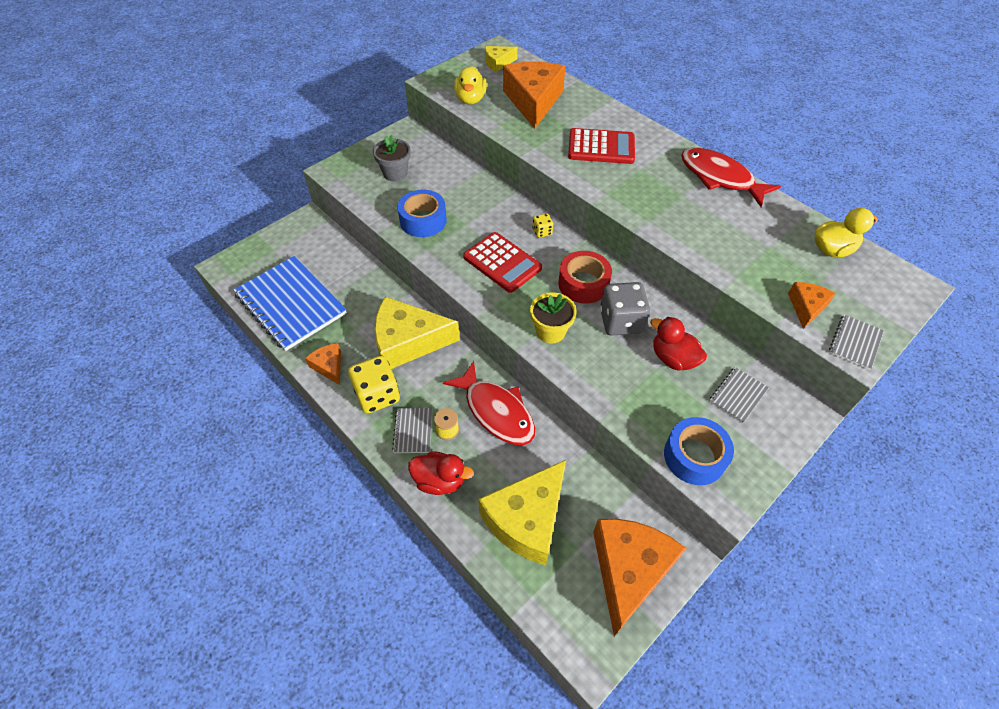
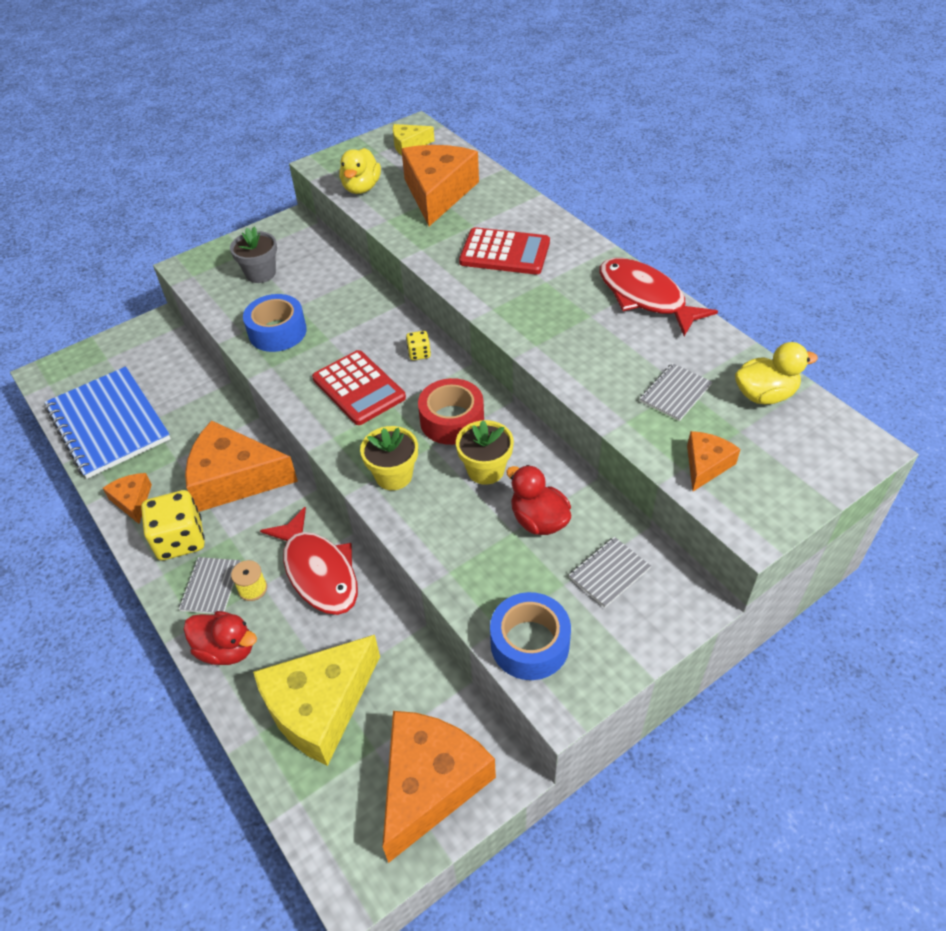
camera: 10 degrees right, 5 degrees down
(408, 342) = (234, 478): yellow cheese -> orange cheese
(621, 321) = (485, 470): grey dice -> yellow flower pot
(855, 343) = (756, 514): grey notebook -> grey notebook (675, 393)

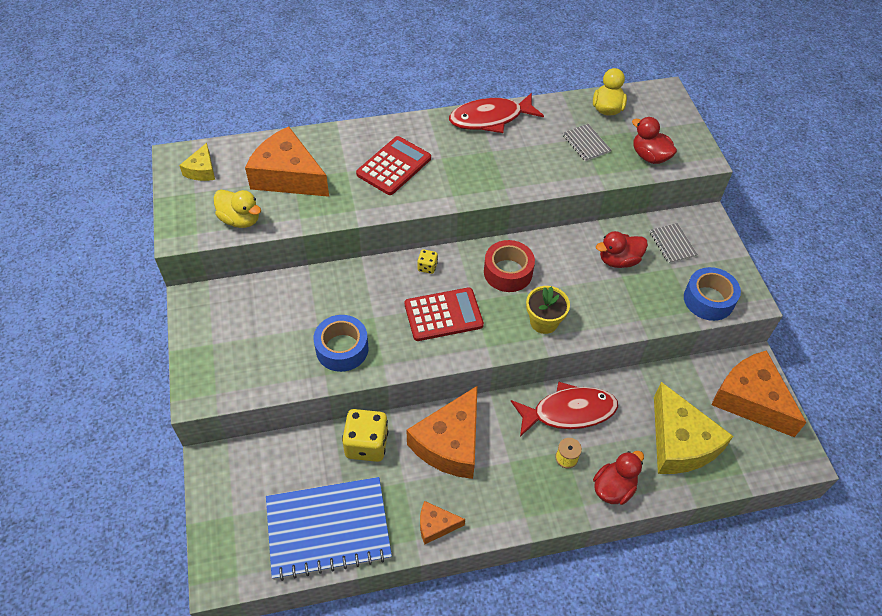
camera: 70 degrees left, 5 degrees up
(180, 540) = (496, 497): yellow dice -> yellow dice (366, 444)
(211, 586) = (552, 485): grey notebook -> none
(260, 273) = (252, 340): grey flower pot -> none
(485, 470) = (563, 271): yellow flower pot -> none
(706, 465) = (649, 156): orange cheese -> red duck

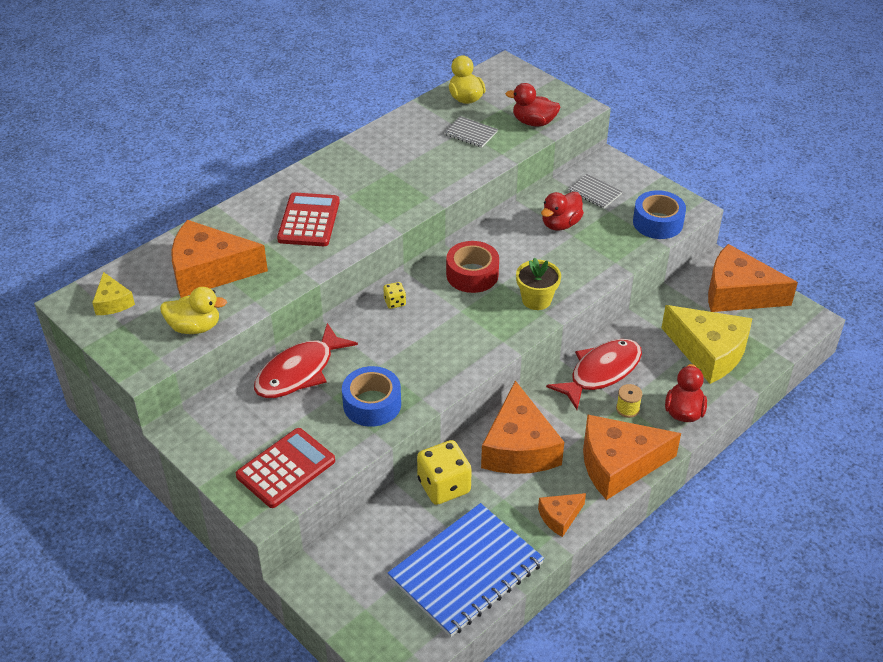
camera: 30 degrees left, 10 degrees down
(443, 315) = (443, 334): red calculator -> red calculator (285, 468)
(490, 119) = (366, 146): red fish -> red fish (299, 372)
(520, 505) = (618, 464): none -> orange cheese

